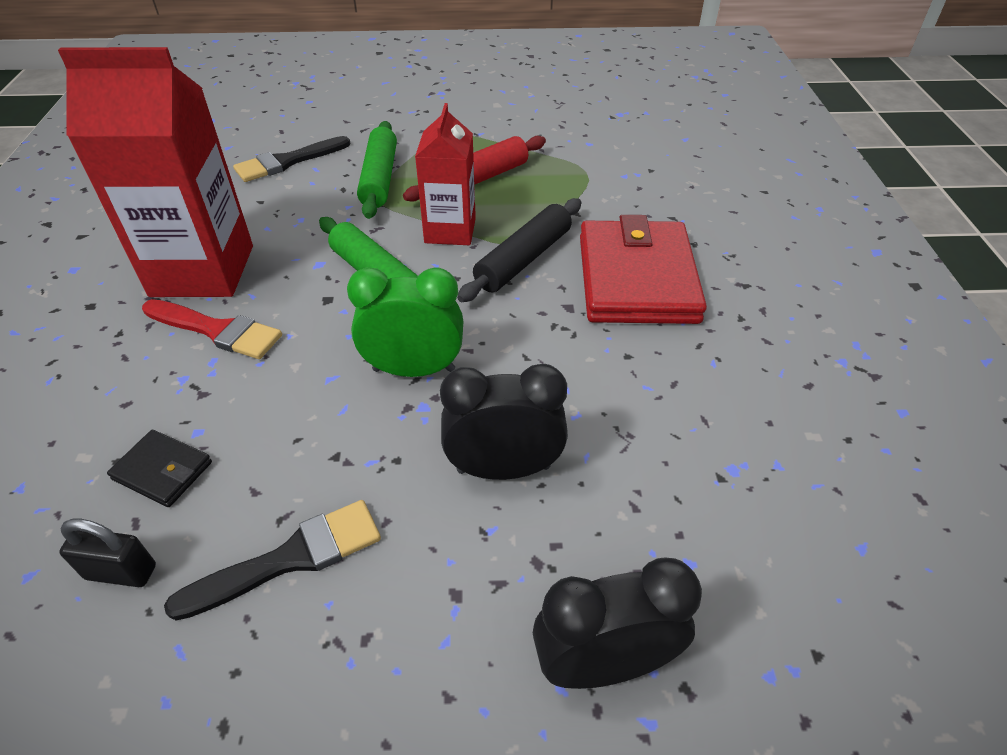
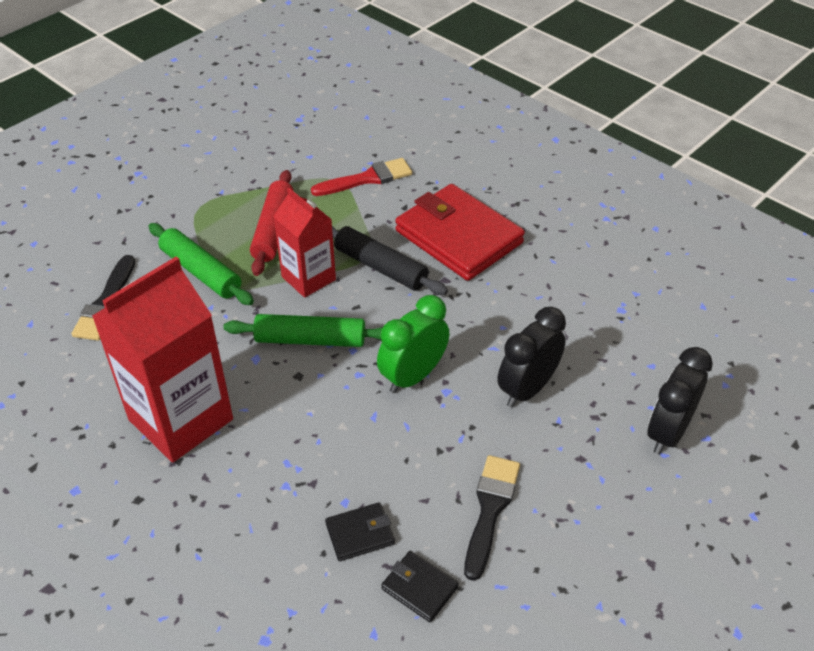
camera: 45 degrees left, 0 degrees up
(121, 572) = (419, 588): black padlock -> black wallet
(217, 330) = (259, 445): red brush -> red brush (367, 179)
(523, 259) = (380, 267): black rolling pin -> black rolling pin turned 45 degrees counterclockwise

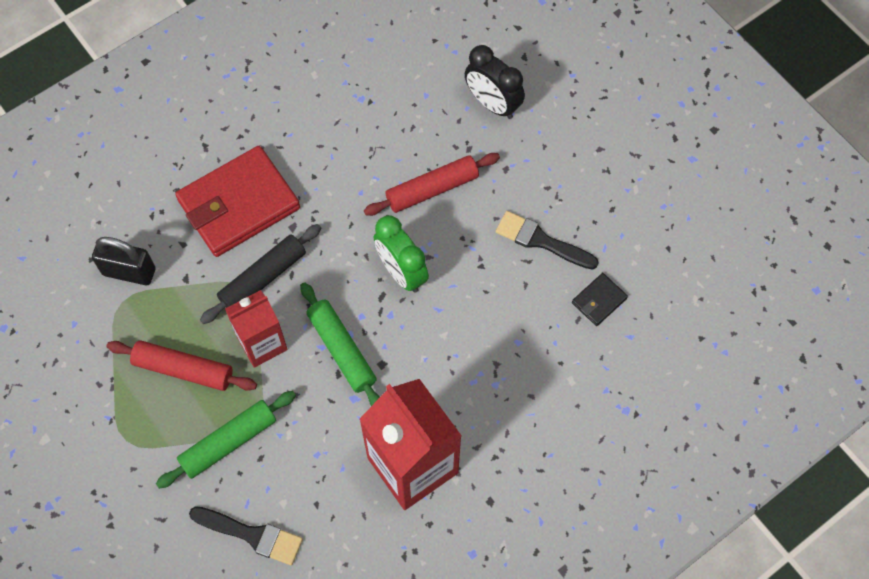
camera: 80 degrees left, 20 degrees up
(310, 340) = (342, 350): green rolling pin -> green rolling pin turned 45 degrees counterclockwise
(360, 533) = (548, 335): black wallet -> none
(367, 179) = (129, 272): red brush -> black padlock
(527, 389) = (432, 189): black clock -> red rolling pin

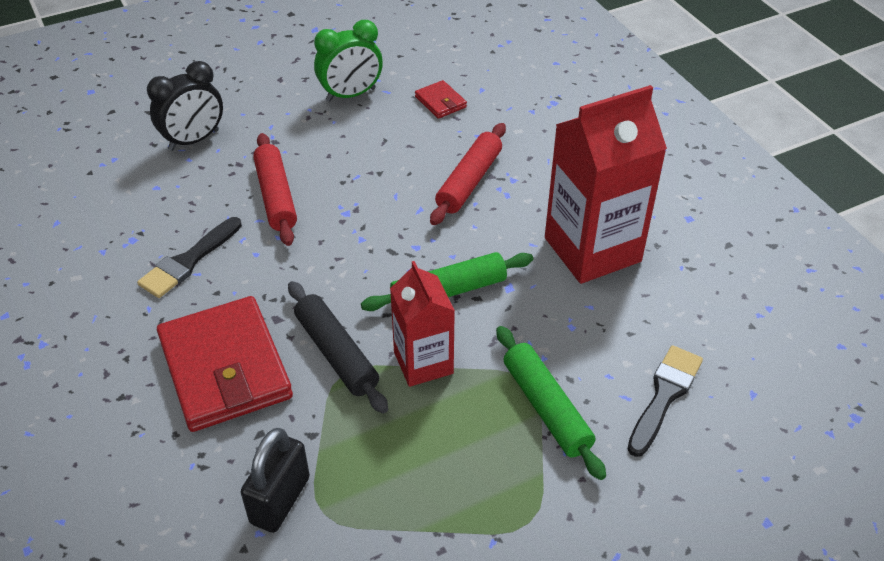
camera: 80 degrees left, 20 degrees down
(183, 369) = (440, 447): red rolling pin -> red rolling pin (469, 181)
(401, 272) = (368, 232): green clock -> green clock (351, 95)
(541, 241) = (365, 129): black brush -> black brush (188, 261)
(599, 301) = (440, 102): black wallet -> red wallet

